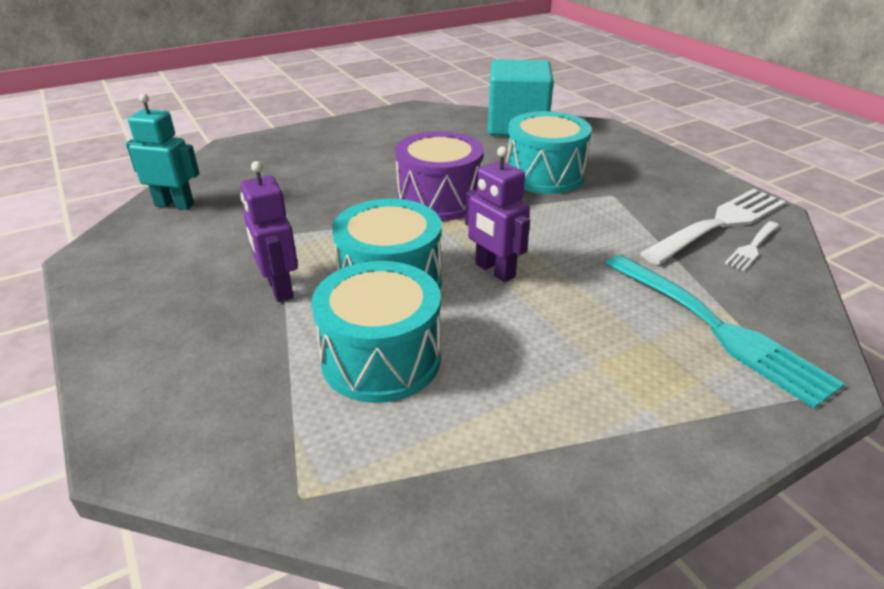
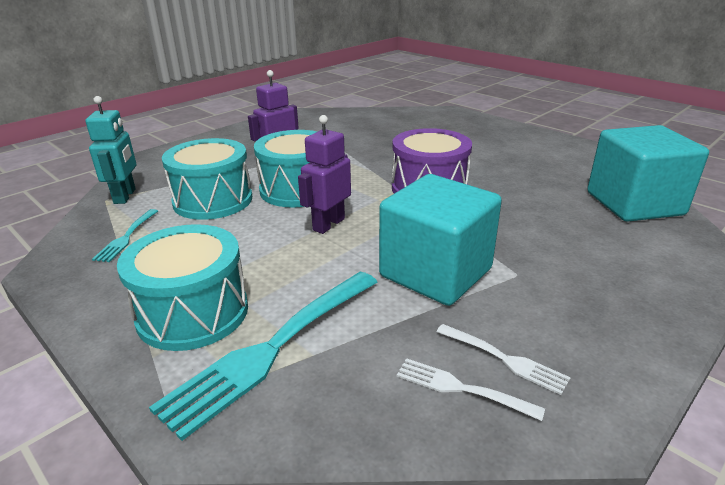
camera: 75 degrees right, 5 degrees down
(175, 205) = (358, 117): turquoise robot -> turquoise robot (125, 196)
(461, 452) = (127, 237): none -> turquoise fork
(544, 175) = (525, 230): turquoise drum -> turquoise drum (193, 312)
(604, 228) = (435, 272): none -> turquoise cube
(718, 225) = (503, 359): white fork -> white fork, size x0.49

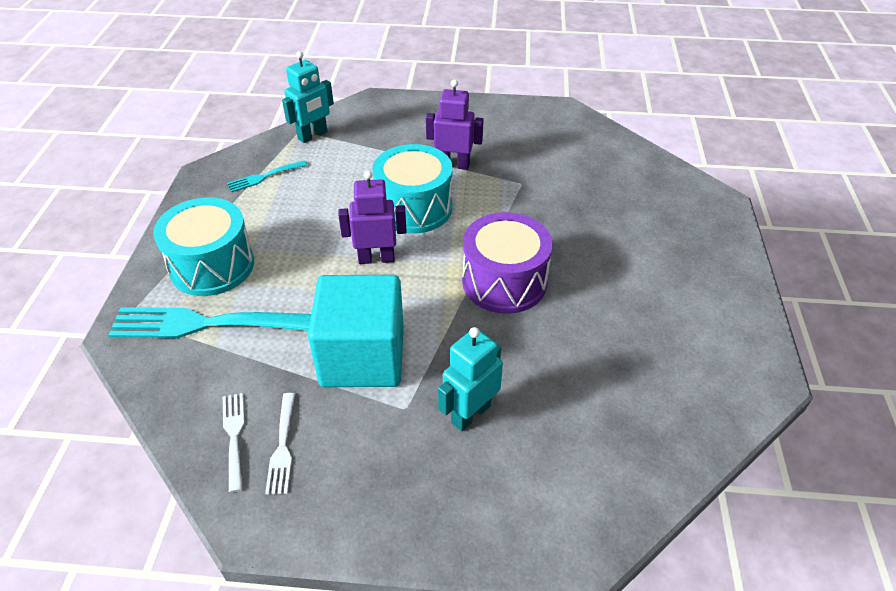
camera: 50 degrees right, 15 degrees up
(213, 200) = (350, 178): turquoise drum -> none
(550, 249) = (470, 414): none -> turquoise robot
(634, 204) = (641, 448): turquoise cube -> none

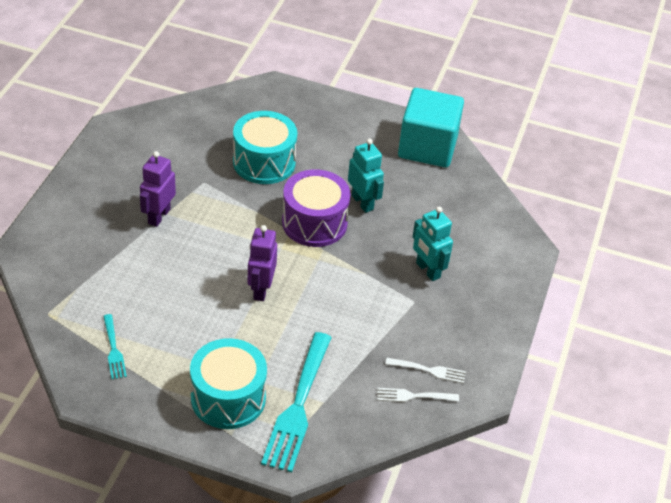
camera: 80 degrees left, 0 degrees up
(313, 135) = (61, 304): turquoise robot -> turquoise robot (362, 202)
(362, 357) = (362, 316): turquoise cube -> turquoise cube (427, 147)
(414, 208) = (207, 254): turquoise drum -> turquoise drum (264, 162)

